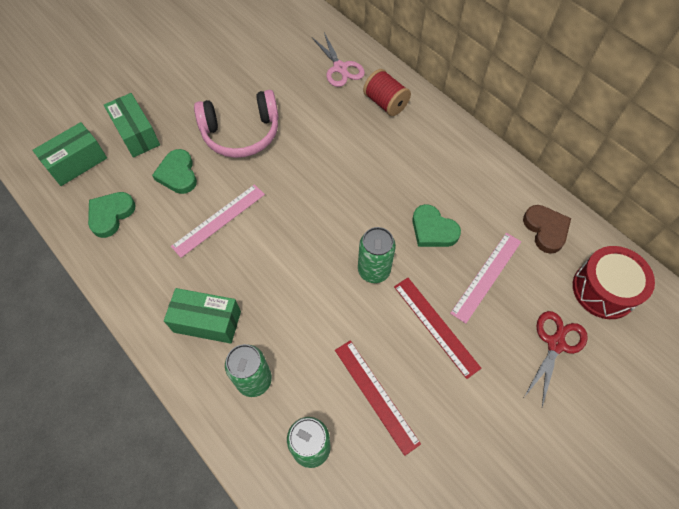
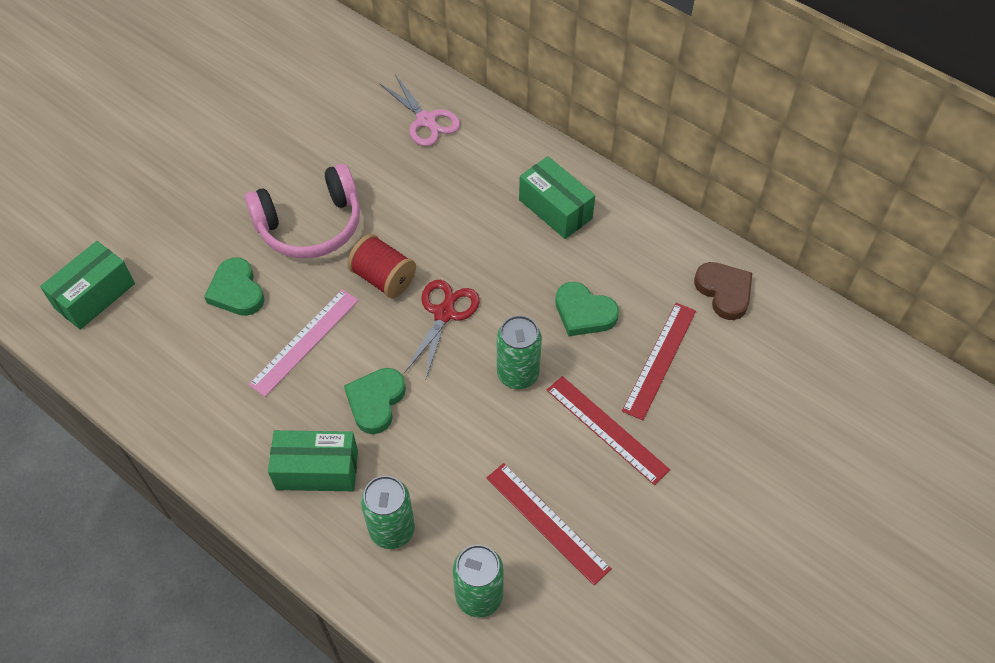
camera: 10 degrees left, 5 degrees down
(111, 215) = (158, 357): green heart -> green heart (376, 401)
(137, 134) = (168, 246): green box -> green box (555, 209)
(385, 103) = (495, 159): red spool -> red spool (383, 278)
(486, 276) = (660, 360): pink ruler -> red ruler
(555, 344) = (755, 427): red scissors -> red scissors (444, 314)
(604, 290) = (804, 354): red drum -> none

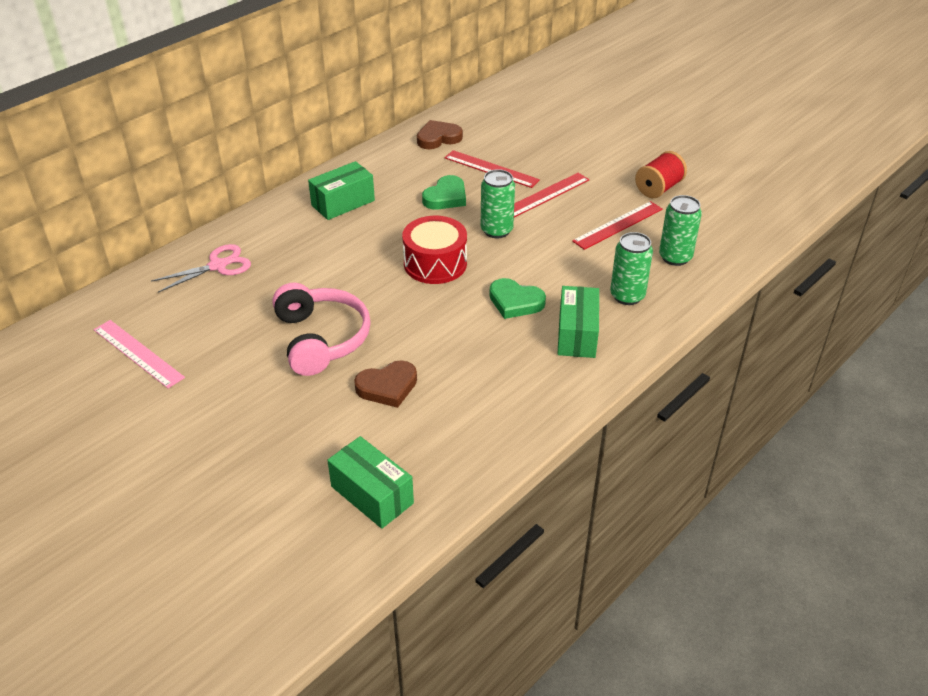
camera: 85 degrees left, 15 degrees down
(237, 291) = (387, 387): green heart -> brown heart
(305, 342) = (451, 342): pink ruler -> pink ruler (138, 353)
(383, 278) = (392, 295): red spool -> red spool (658, 188)
(444, 314) = (435, 263): red scissors -> red drum

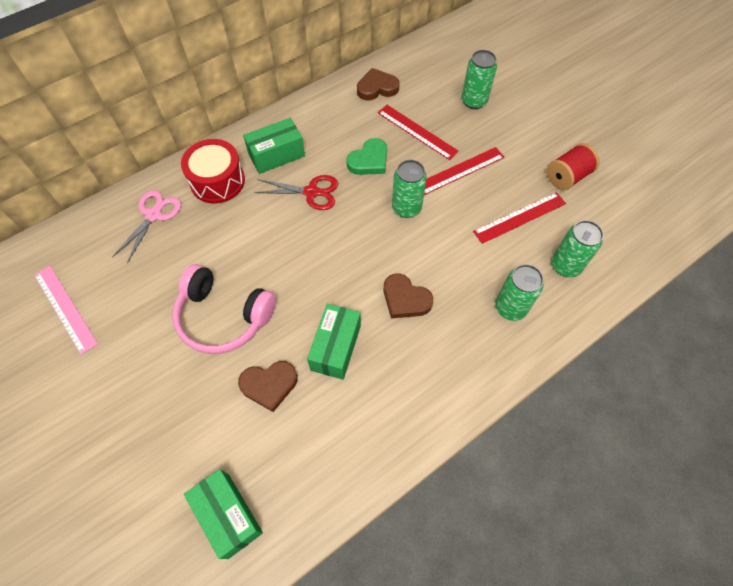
camera: 10 degrees right, 20 degrees up
(217, 266) = (153, 215): pink scissors -> pink scissors turned 45 degrees counterclockwise
(321, 339) = (223, 317): pink headphones -> pink headphones turned 120 degrees clockwise
(390, 229) = (311, 192): none -> red scissors
(435, 263) = (343, 241): red drum -> red drum (217, 181)
(515, 302) = (405, 299): green heart -> brown heart
(545, 139) = (474, 101): none -> green can
(577, 334) = (454, 349): green box -> green box (336, 347)

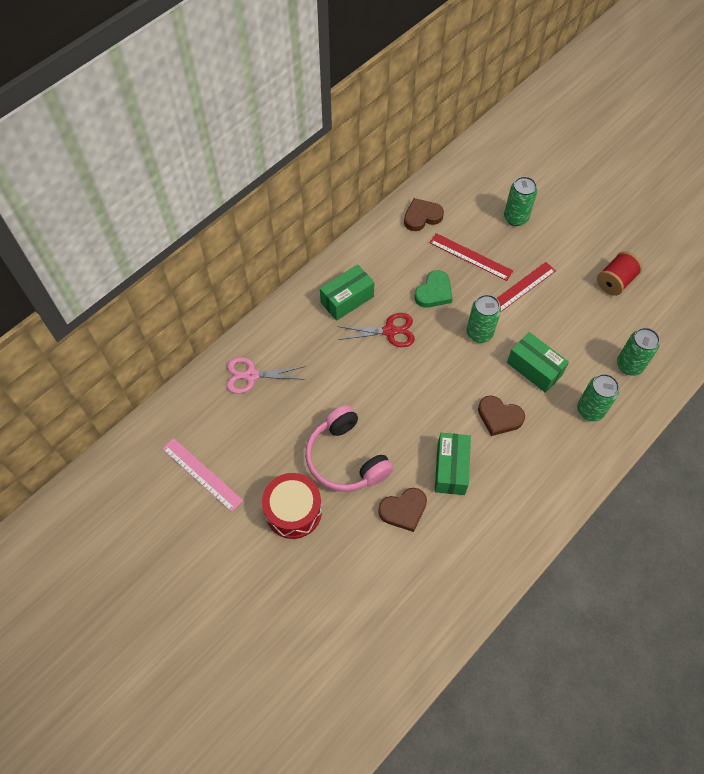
camera: 10 degrees left, 0 degrees up
(153, 215) = (251, 375): pink scissors -> pink scissors turned 105 degrees counterclockwise
(217, 181) = (300, 333): red drum -> red drum (293, 511)
(223, 317) = (346, 458): pink headphones -> pink headphones turned 45 degrees clockwise
(228, 515) = (401, 619): green box -> green box (534, 368)
(520, 217) = (581, 327): red ruler -> none

